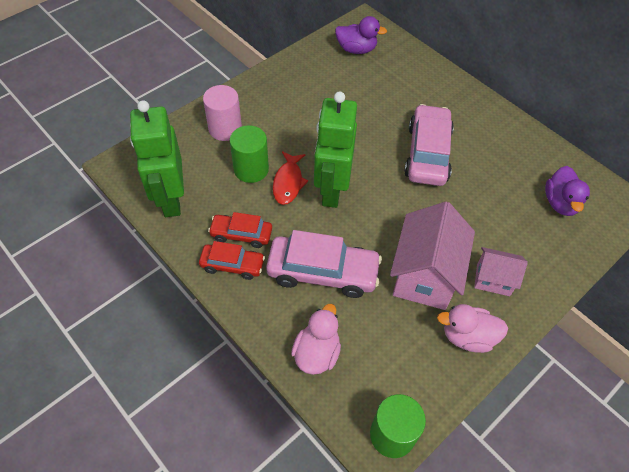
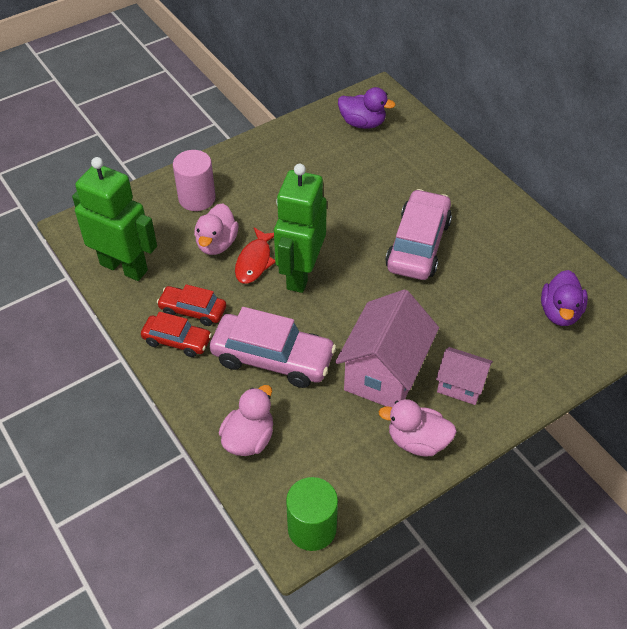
camera: 10 degrees right, 5 degrees down
(170, 199) = (124, 267): green robot -> green robot turned 120 degrees clockwise
(251, 169) = (217, 244): green cylinder -> pink duck

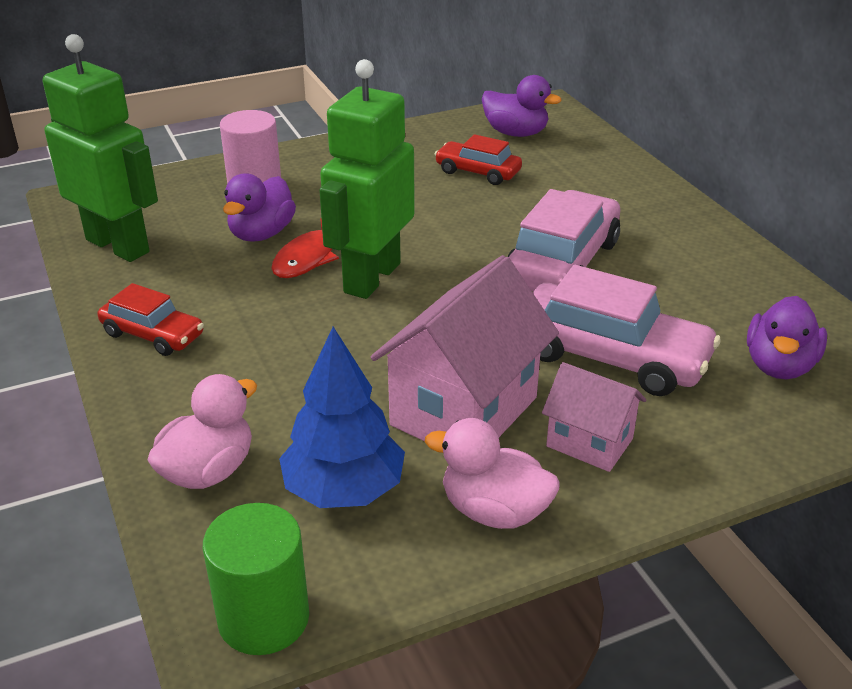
camera: 10 degrees right, 15 degrees down
(193, 310) = (193, 302): red car -> red car (478, 172)
(217, 244) = (261, 234): pink duck -> purple duck
(272, 358) = (290, 371): pink car -> pink car (611, 356)
(330, 439) = (344, 490): none -> blue tree

